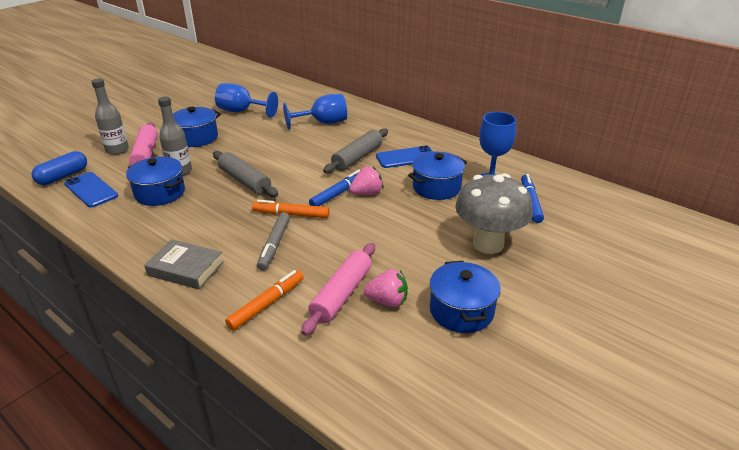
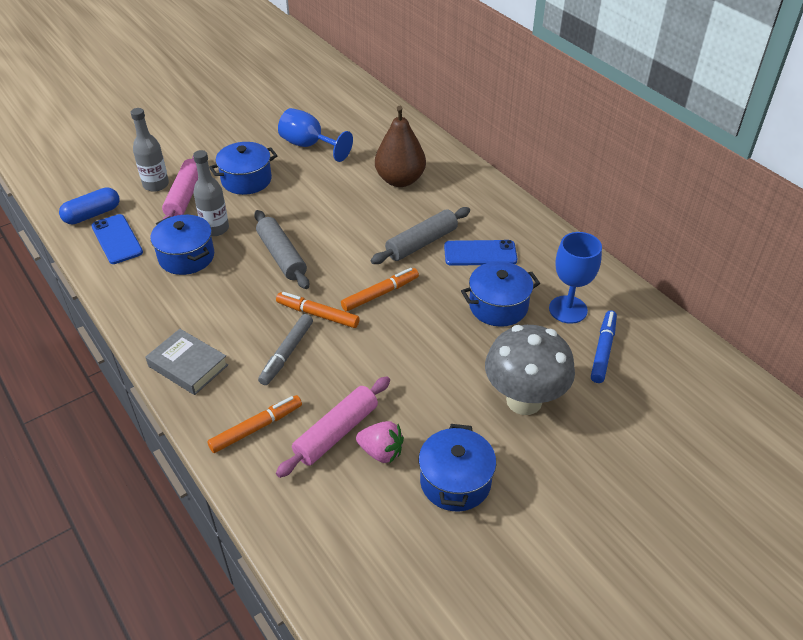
camera: 15 degrees right, 10 degrees up
(323, 123) = (400, 180): blue goblet -> brown pear
(338, 193) = (380, 294): blue marker -> orange marker
(367, 193) = (413, 300): pink strawberry -> none

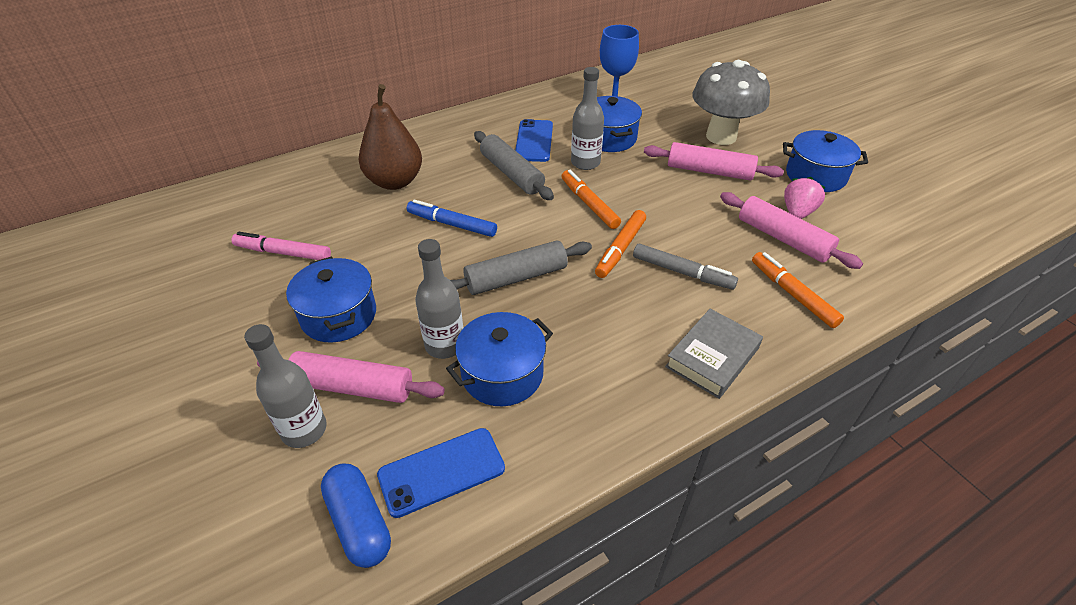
camera: 85 degrees left, 0 degrees up
(309, 145) = (283, 253): blue goblet -> pink marker
(448, 290) = (585, 163): none -> grey bottle
(449, 384) = (709, 171): none -> pink rolling pin
(603, 350) = (660, 97): blue marker -> blue marker (452, 224)

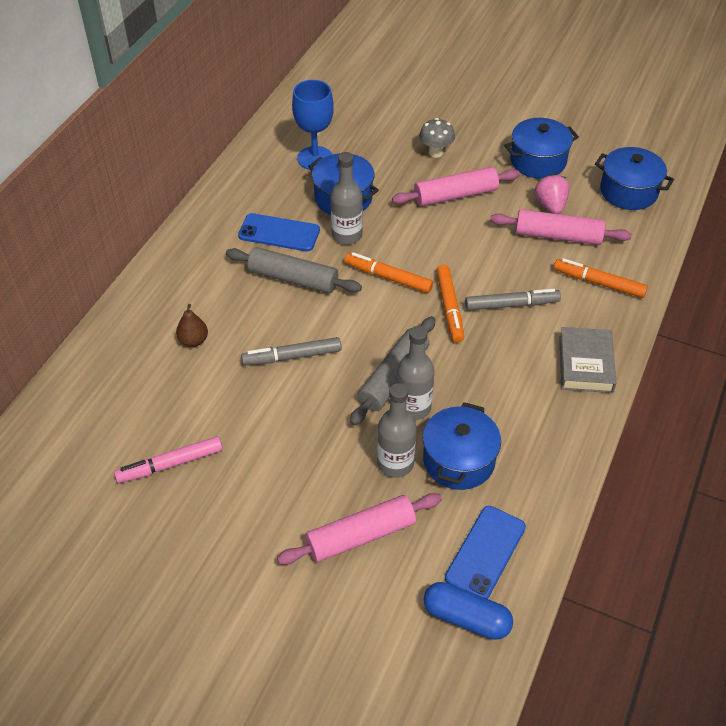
camera: 35 degrees left, 5 degrees up
(304, 430) = (360, 587): grey bottle -> grey bottle (413, 407)
(339, 315) = (286, 489): blue pot -> blue pot (628, 191)
(395, 181) = (193, 341): brown pear -> brown pear, size x0.47
(452, 224) = (292, 357): blue marker -> grey marker
(534, 141) = (279, 233): blue phone -> blue phone turned 45 degrees counterclockwise
(721, 136) = (436, 152): grey mushroom -> grey mushroom, size x0.48

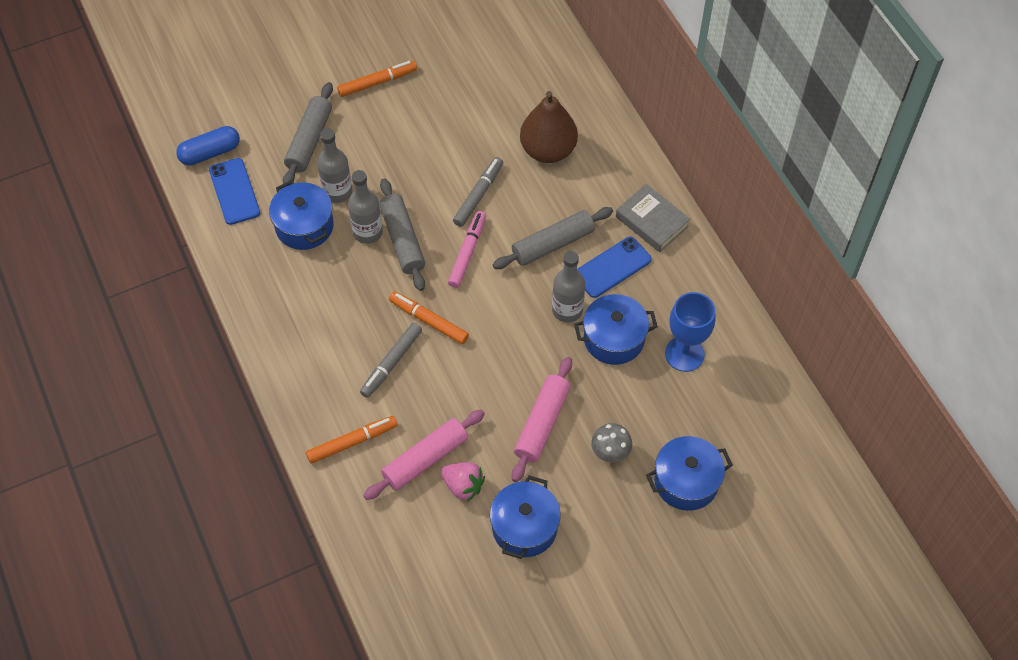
camera: 130 degrees right, 10 degrees up
(170, 464) = (455, 82): pink marker -> pink marker (467, 252)
(193, 341) = (548, 150): brown pear -> brown pear, size x2.13
(361, 536) = (309, 140): pink rolling pin -> grey rolling pin
(388, 277) = (496, 304): orange marker -> orange marker (377, 82)
(585, 364) = (295, 362): grey book -> grey book (652, 221)
(628, 191) = (420, 565): blue pot -> blue pot (686, 481)

